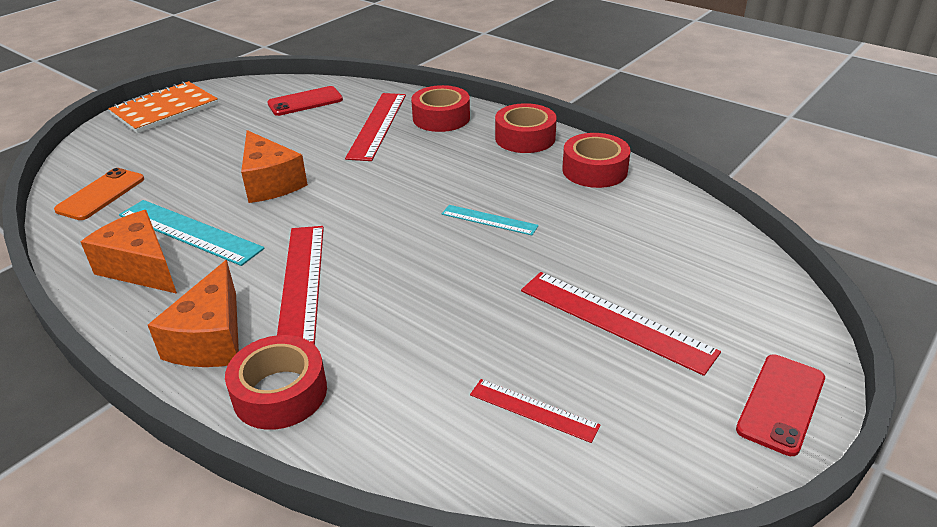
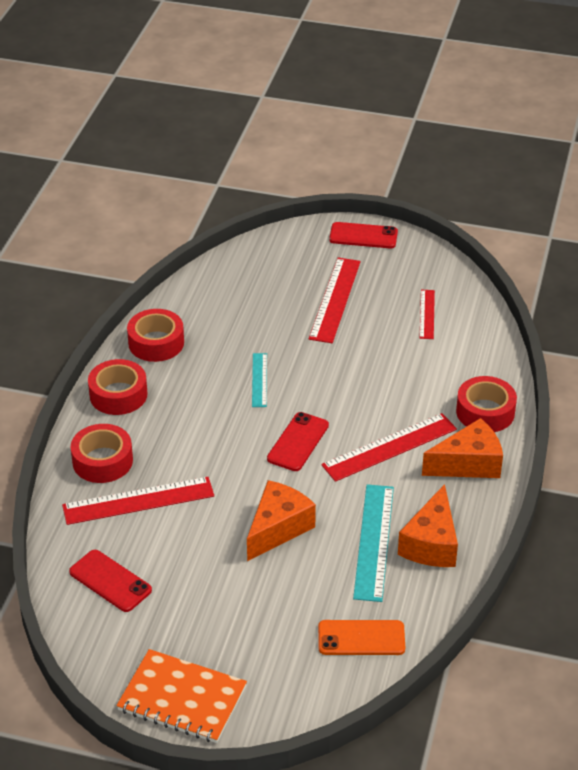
camera: 115 degrees left, 5 degrees up
(370, 221) = (298, 442): none -> red phone

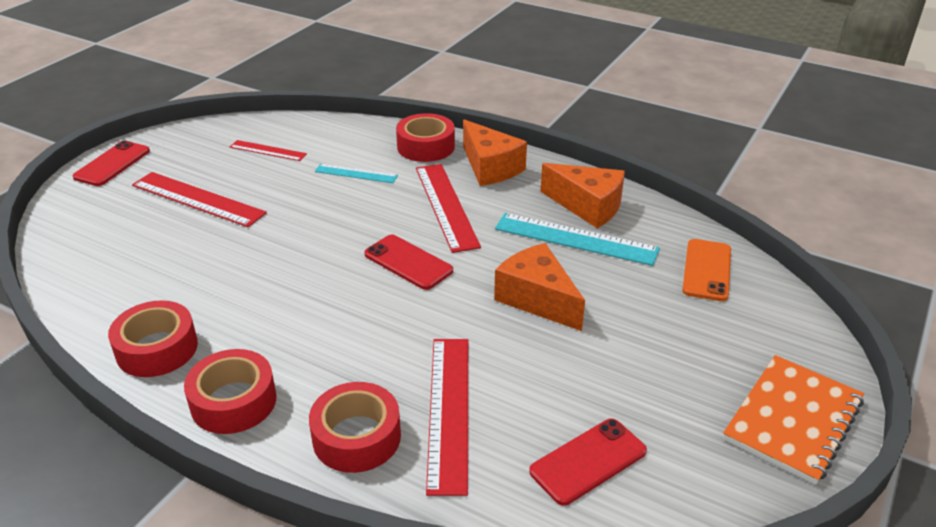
camera: 75 degrees left, 5 degrees down
(259, 380) = (289, 273): turquoise ruler -> turquoise ruler (356, 173)
(468, 464) = (490, 167): orange cheese -> orange cheese turned 150 degrees clockwise

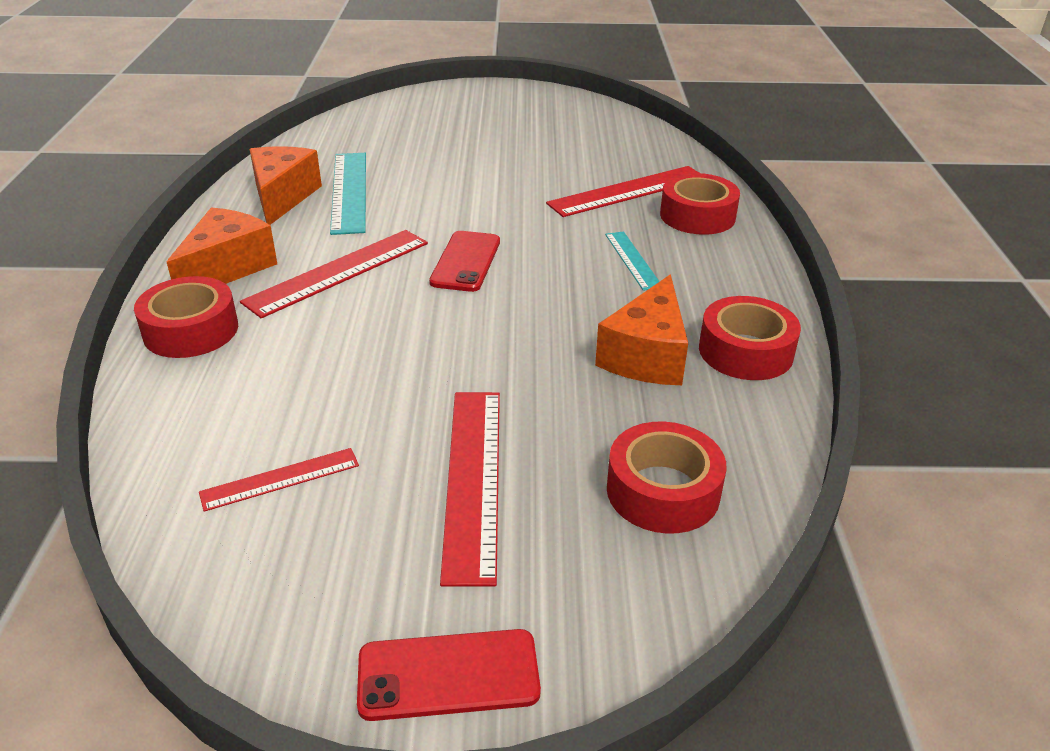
camera: 120 degrees left, 0 degrees up
(233, 401) = (740, 279): red tape -> red tape (663, 491)
(268, 151) = (280, 479): red ruler -> red ruler turned 75 degrees clockwise
(356, 173) = (302, 361): turquoise ruler -> turquoise ruler (632, 260)
(537, 299) = (460, 189): orange cheese -> orange cheese (646, 355)
(588, 461) = (610, 141): red phone -> none
(707, 270) = (353, 135): orange phone -> none
(792, 420) = (501, 96): orange notebook -> none

